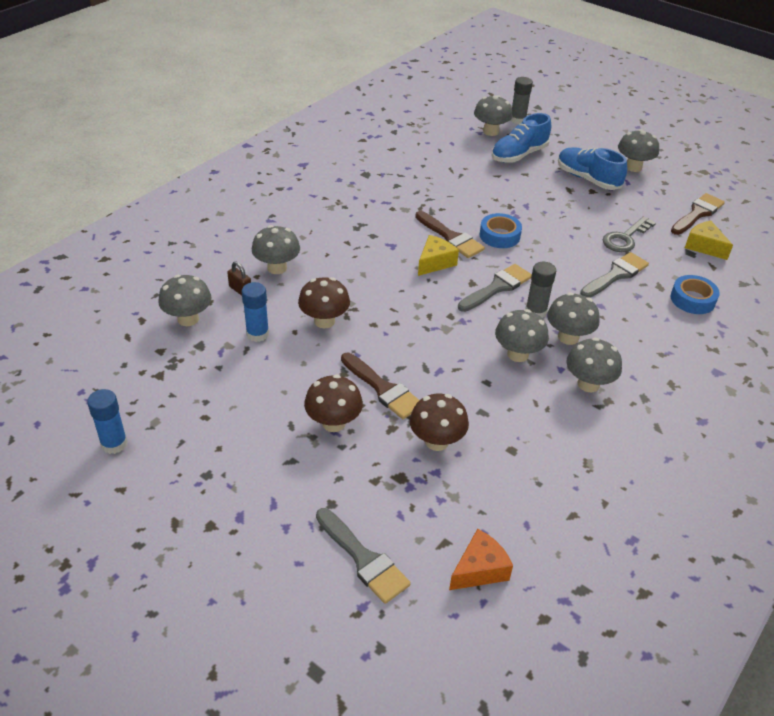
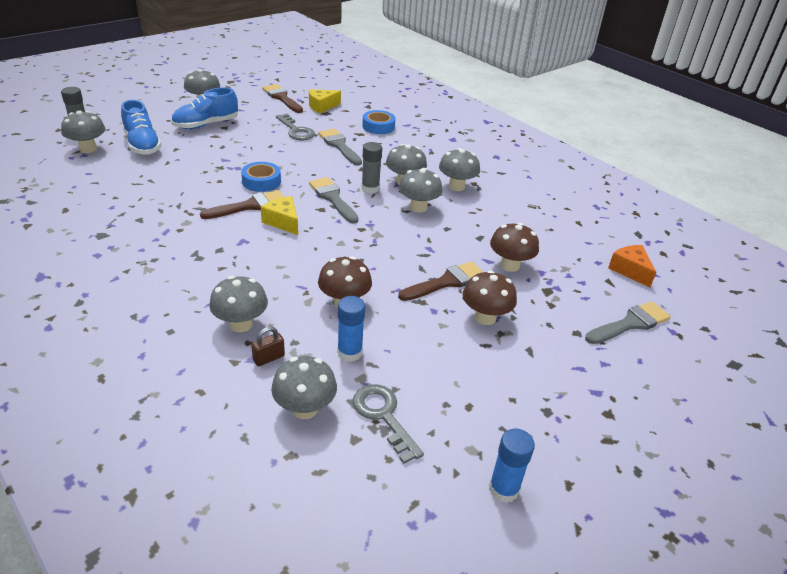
camera: 80 degrees left, 5 degrees down
(186, 364) = (383, 416): none -> grey key

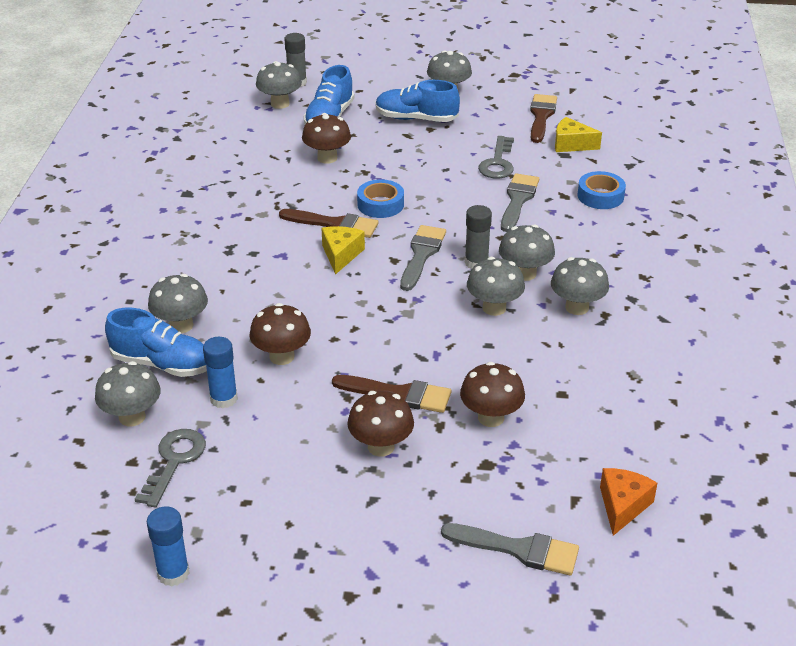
camera: 50 degrees right, 0 degrees up
(180, 169) = (327, 158): none -> brown mushroom
(268, 358) = (162, 364): brown padlock -> blue shoe

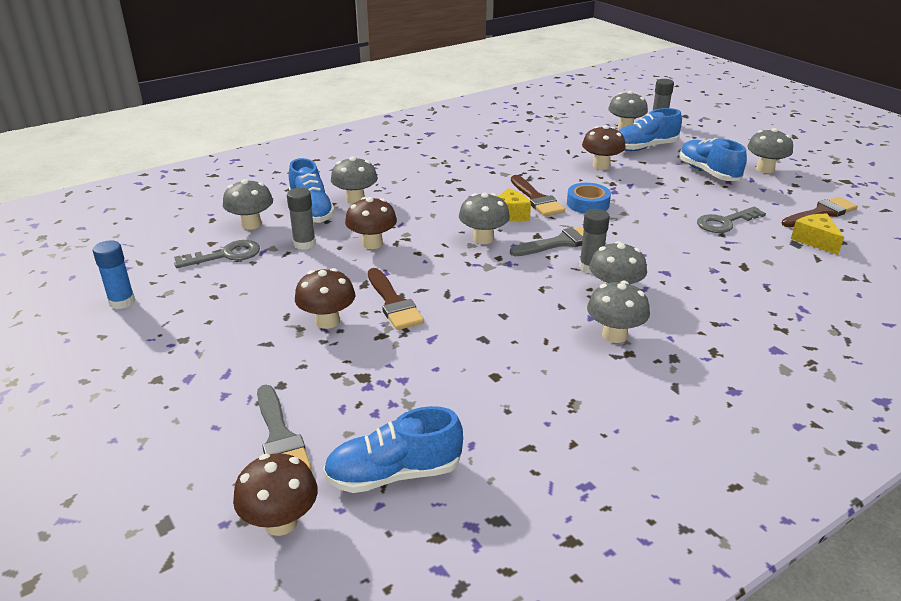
camera: 50 degrees right, 5 degrees down
(223, 399) = (304, 244): blue glue stick -> grey glue stick
(491, 417) = (420, 354): brown mushroom -> brown mushroom (280, 522)
(494, 308) = (550, 298): grey mushroom -> grey mushroom (483, 239)
(518, 200) = (697, 250): grey brush -> none
(600, 196) = (778, 282): blue tape -> none
(622, 506) = (394, 474): orange cheese -> blue shoe

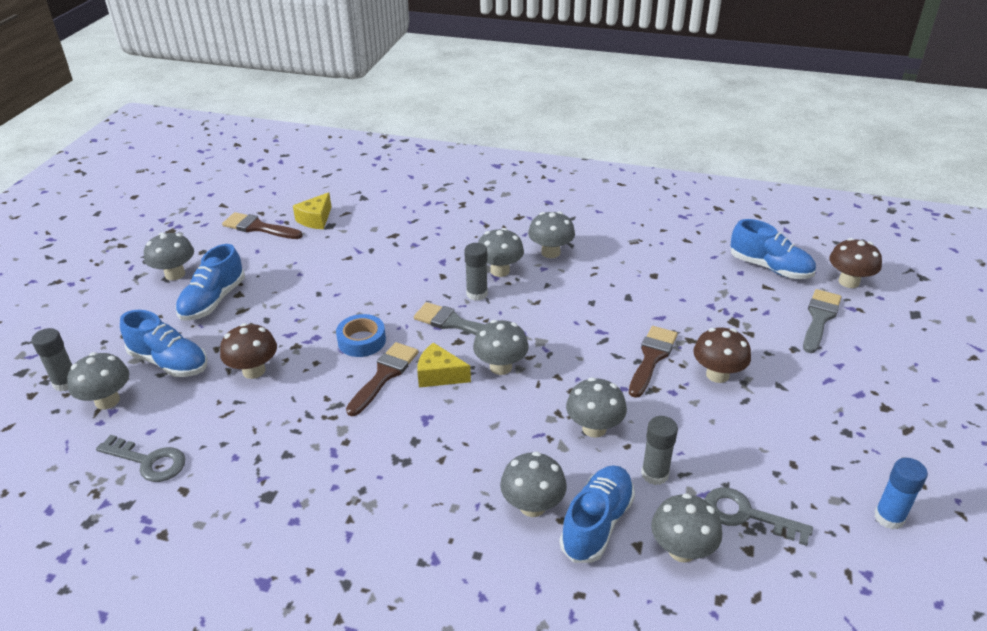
camera: 130 degrees left, 5 degrees up
(372, 243) = (594, 428): brown mushroom -> grey mushroom
(725, 222) = (324, 262): grey key -> grey key (149, 461)

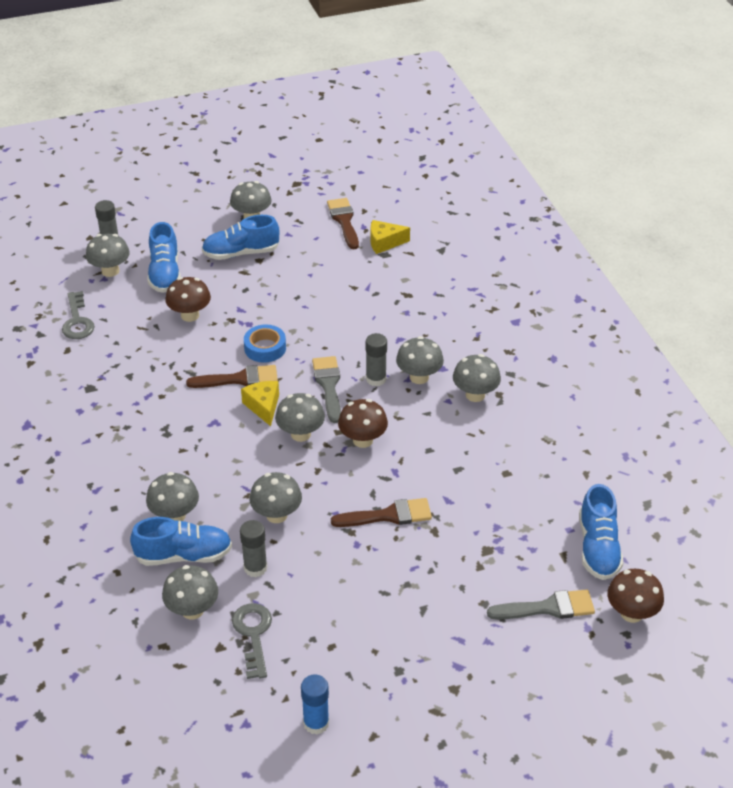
camera: 55 degrees right, 5 degrees up
(717, 375) = (402, 564): brown mushroom -> brown mushroom (363, 440)

